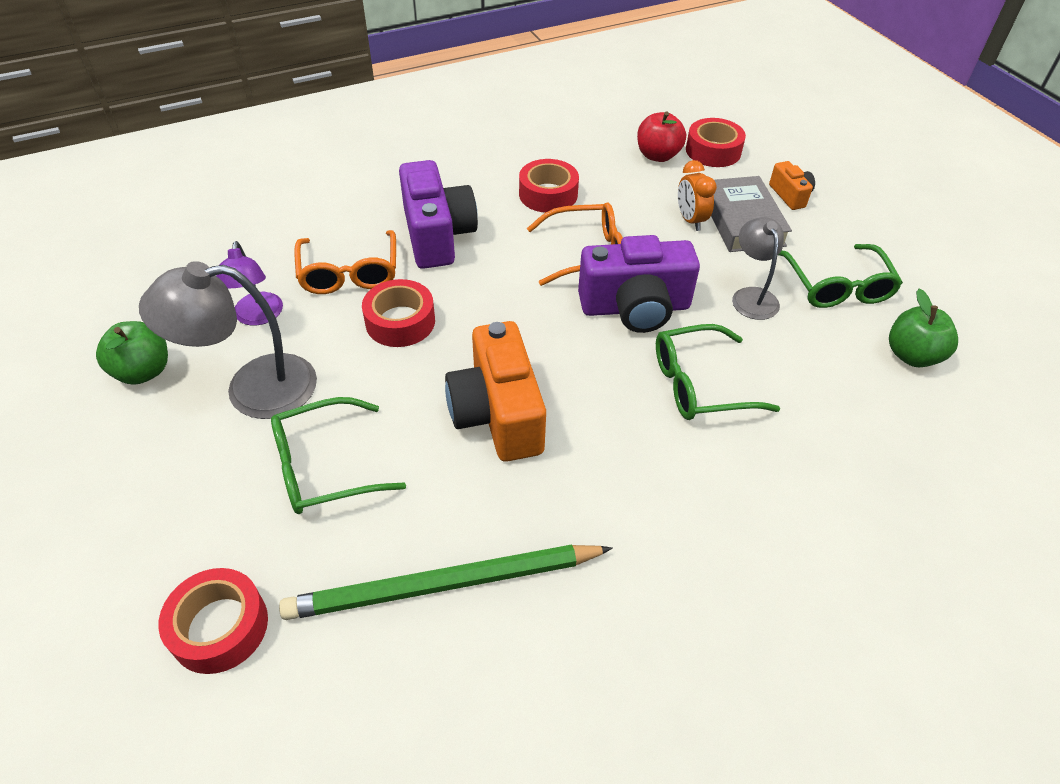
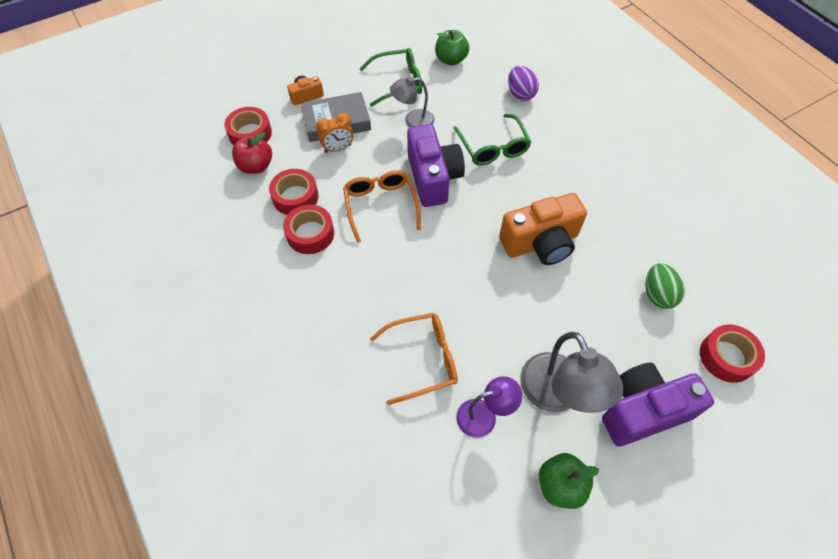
camera: 95 degrees left, 10 degrees up
(324, 467) = (608, 330): green glasses -> none
(365, 554) = (657, 294): none -> green egg
(400, 322) = (471, 312): red tape -> red tape (295, 197)
(437, 235) = (369, 304): purple camera -> purple camera (643, 411)
(444, 585) = (661, 254): green pencil -> none
(840, 443) = (520, 94): none -> purple egg

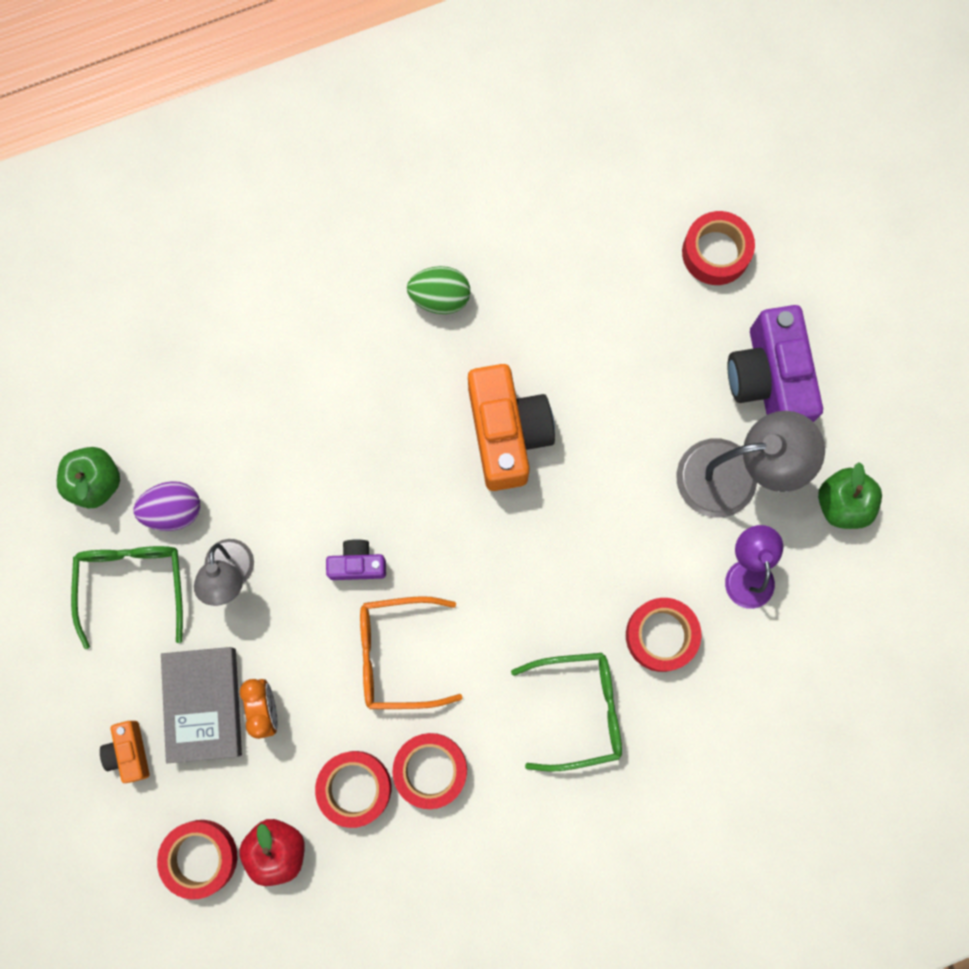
camera: 80 degrees left, 20 degrees up
(423, 359) = (661, 635): orange glasses -> red tape
(433, 178) = (357, 564): purple camera -> purple camera, size x0.49
(493, 147) = (314, 457): green glasses -> green glasses (579, 710)
(520, 94) = (205, 384): purple egg -> purple egg (173, 510)
(657, 294) = (615, 303): green egg -> green egg (440, 297)

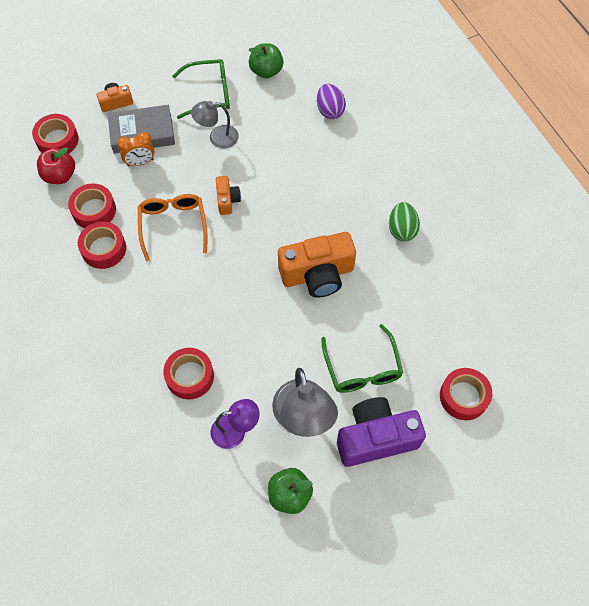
camera: 85 degrees right, 15 degrees down
(173, 510) = (253, 108): purple egg -> purple egg (330, 110)
(357, 564) = (227, 200): purple camera -> orange camera
(579, 710) = (140, 329): green glasses -> green glasses (362, 368)

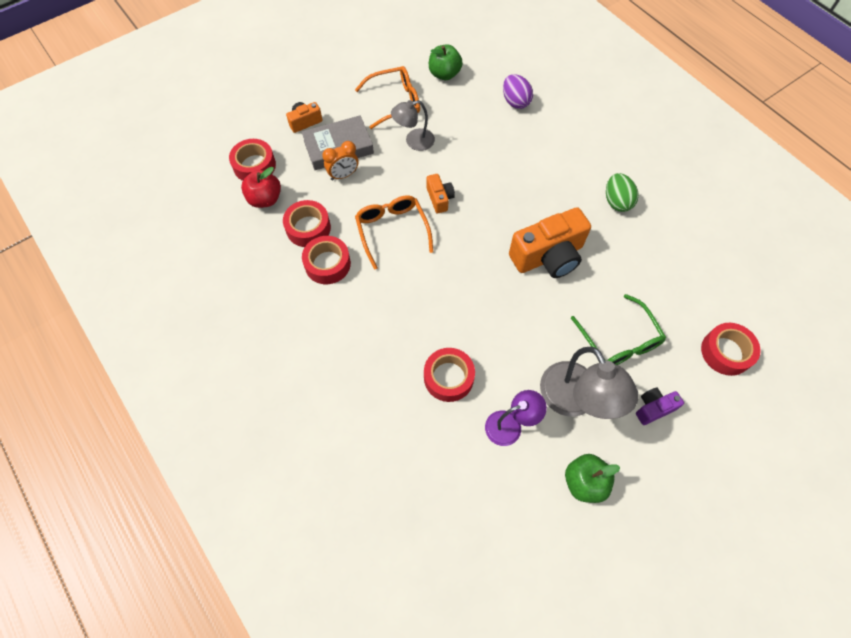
camera: 10 degrees left, 0 degrees up
(209, 93) = (395, 102): green glasses -> orange glasses
(376, 438) = (653, 408): purple camera -> purple camera, size x0.49

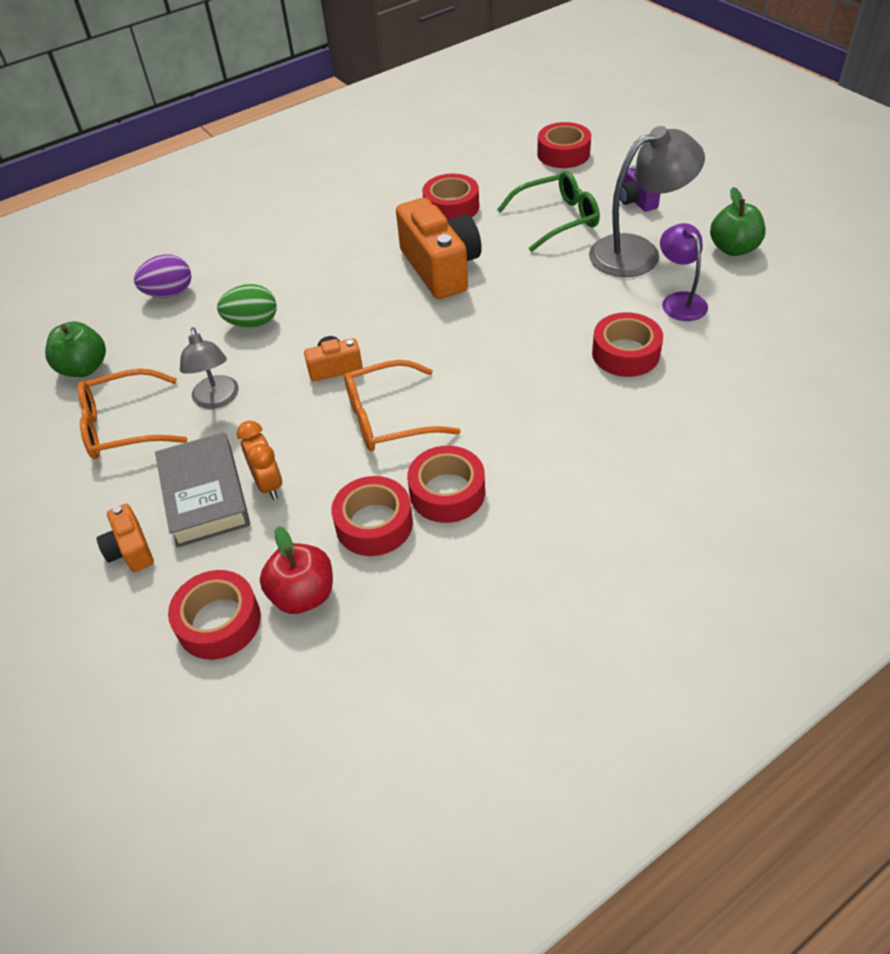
camera: 85 degrees left, 15 degrees down
(395, 102) = (124, 426): orange glasses -> orange glasses turned 90 degrees counterclockwise
(617, 201) = (362, 213): green egg -> green egg (252, 323)
(630, 262) = (451, 207): none -> red tape

